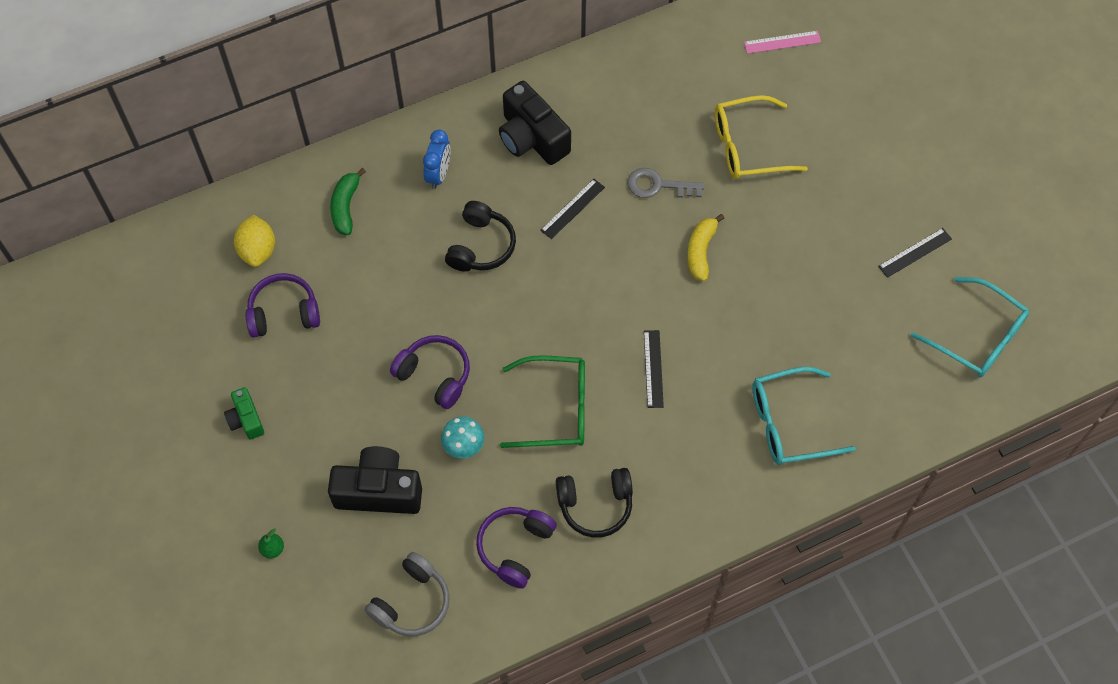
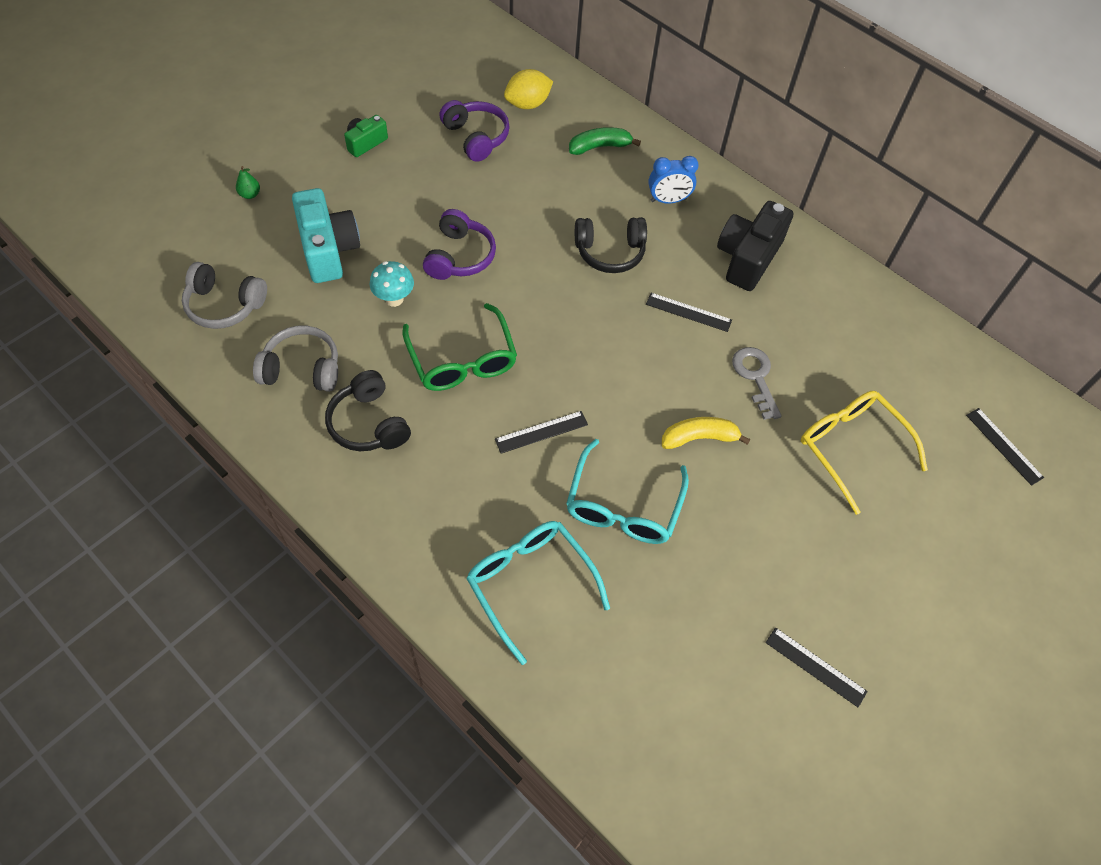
camera: 65 degrees right, 5 degrees down
(379, 491) = (328, 250): black camera -> turquoise camera
(515, 548) = (302, 369): purple headphones -> grey headphones
(782, 42) = (1004, 446): pink ruler -> black ruler
(977, 337) = (737, 777): turquoise glasses -> turquoise glasses (623, 506)

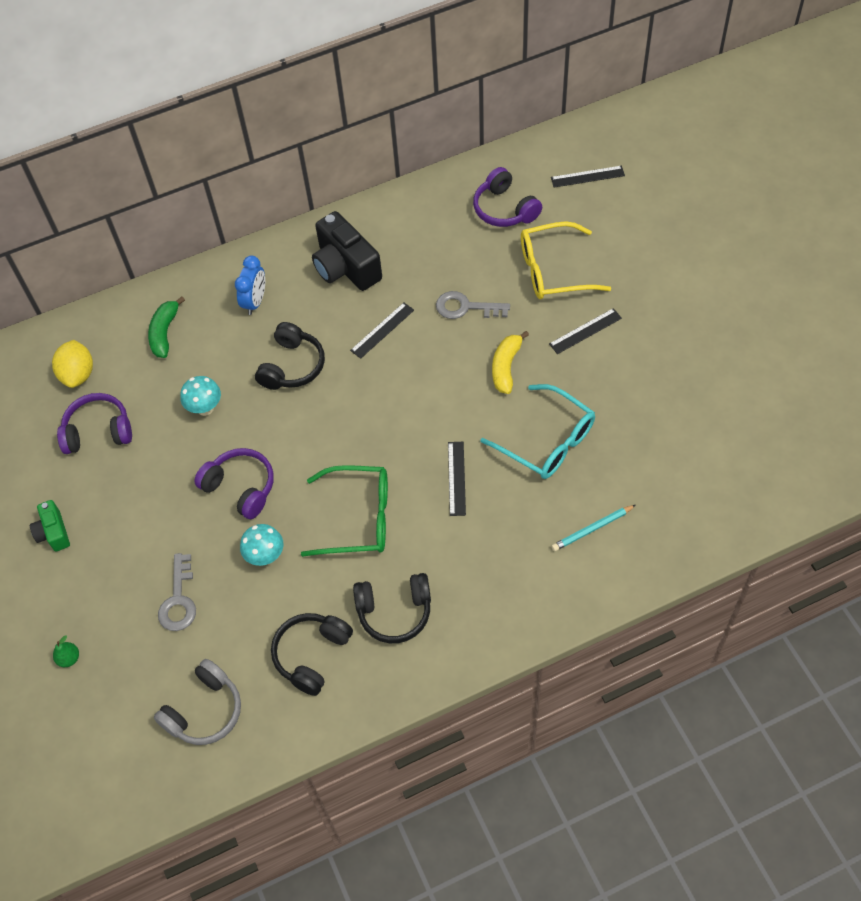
camera: 60 degrees left, 0 degrees up
(302, 369) = (312, 655): grey headphones -> black headphones
(328, 250) = (178, 600): turquoise camera -> grey key
(530, 584) = (592, 529): turquoise glasses -> turquoise pencil
(533, 202) = (205, 408): none -> turquoise mushroom
(815, 666) = (717, 364): black ruler -> black ruler (585, 331)
(906, 376) = (505, 209): none -> purple headphones

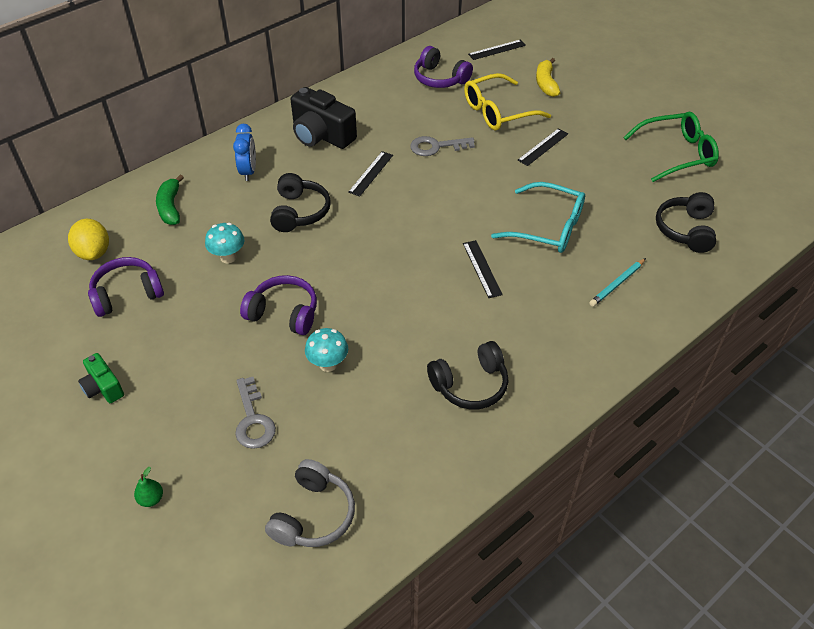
camera: 20 degrees left, 10 degrees down
(312, 655) = (405, 439): black headphones -> black headphones (686, 230)
(358, 518) = (405, 316): green glasses -> green glasses (676, 154)
(506, 367) = (489, 181): yellow banana -> yellow banana (546, 83)

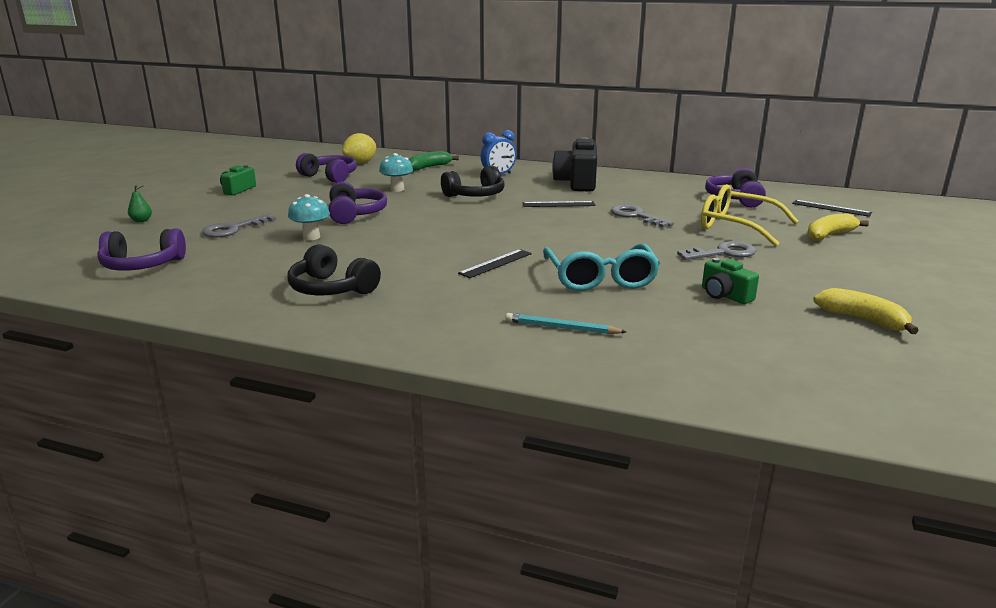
camera: 60 degrees right, 25 degrees down
(313, 515) = (142, 265): grey headphones -> purple headphones
(543, 147) = (723, 253): black ruler -> grey key
(612, 186) = (725, 295): none -> green camera
(676, 154) = (863, 320): green glasses -> yellow banana
(686, 230) = (724, 351): black headphones -> none

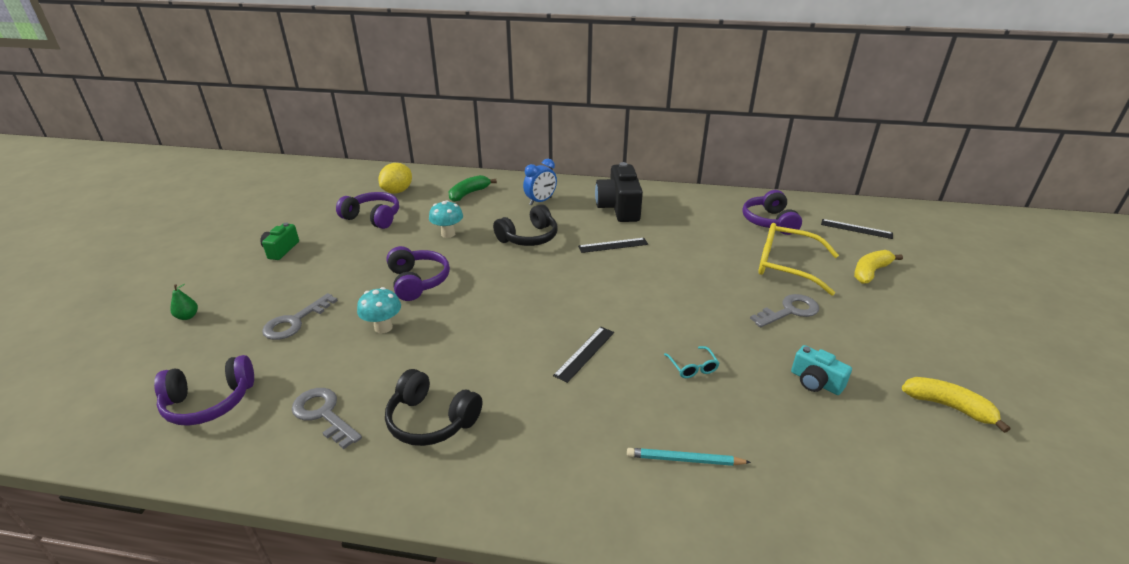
camera: 10 degrees left, 10 degrees up
(600, 278) = (692, 367): turquoise glasses -> turquoise glasses, size x0.44
(636, 216) = (691, 258): grey key -> grey key (323, 414)
(725, 295) = (815, 382): green camera -> turquoise camera

